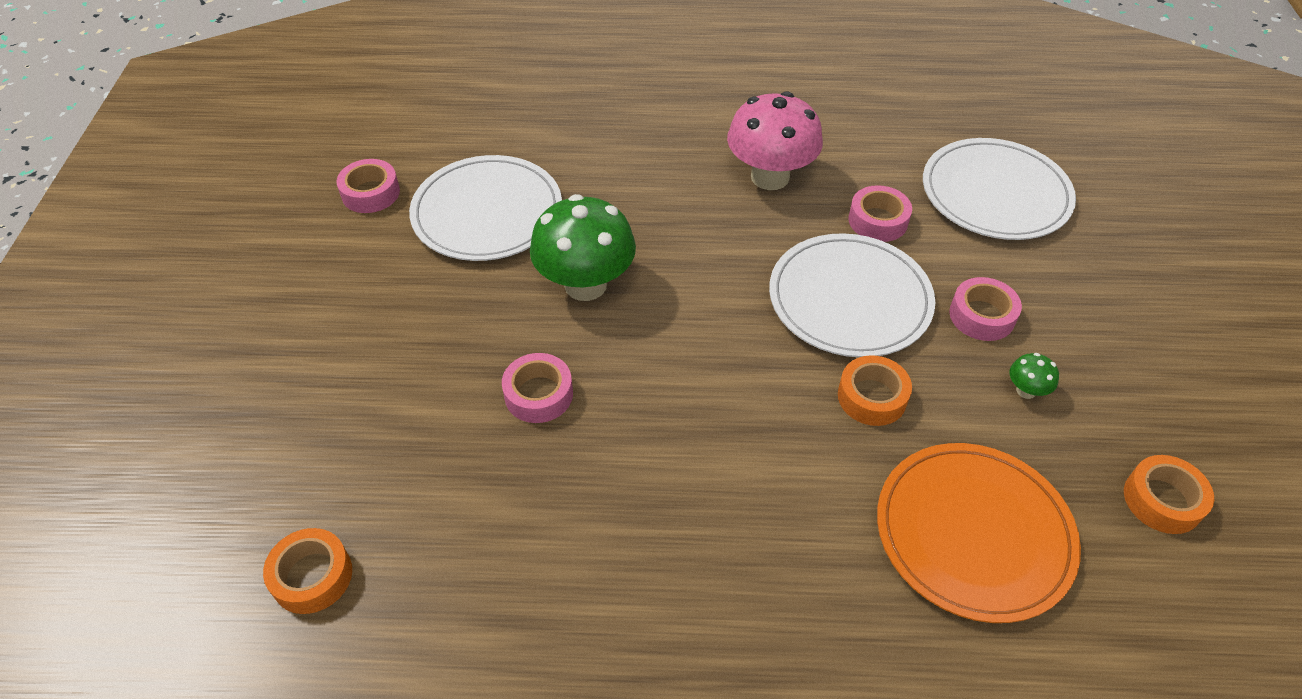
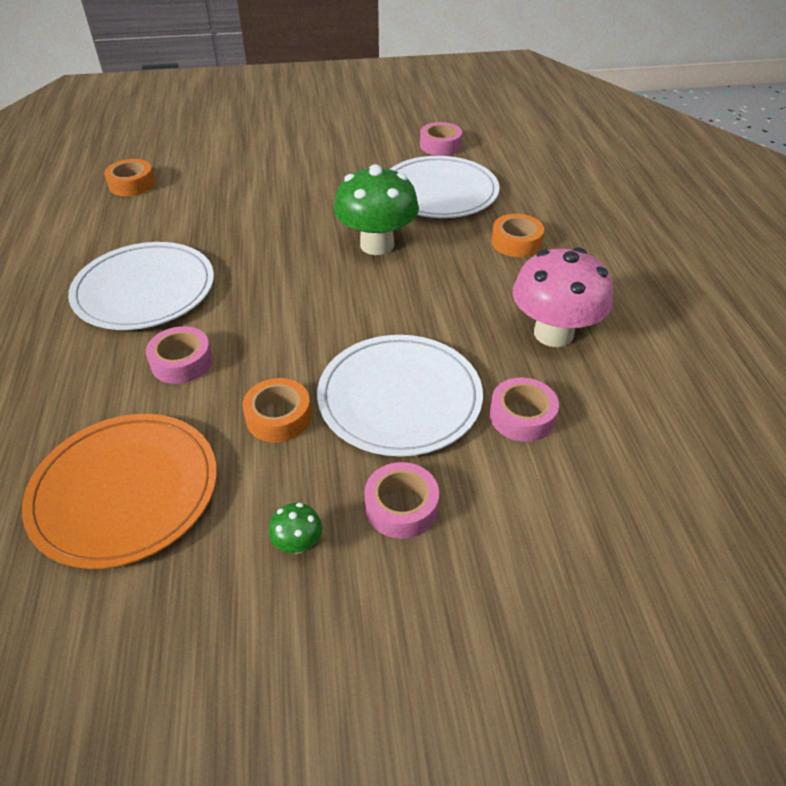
camera: 80 degrees right, 5 degrees down
(538, 394) = (266, 239): pink tape -> pink tape (182, 362)
(995, 193) = (619, 528): white plate -> white plate (144, 290)
(1162, 500) = (148, 672): orange tape -> orange tape (516, 242)

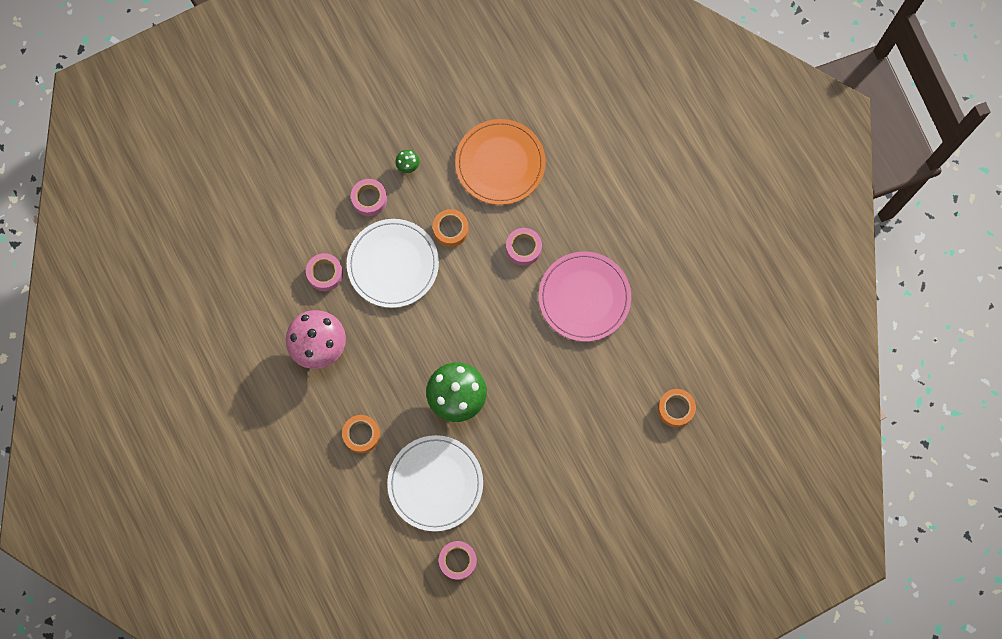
camera: 160 degrees right, 30 degrees up
(144, 290) = (584, 297): white plate -> pink plate

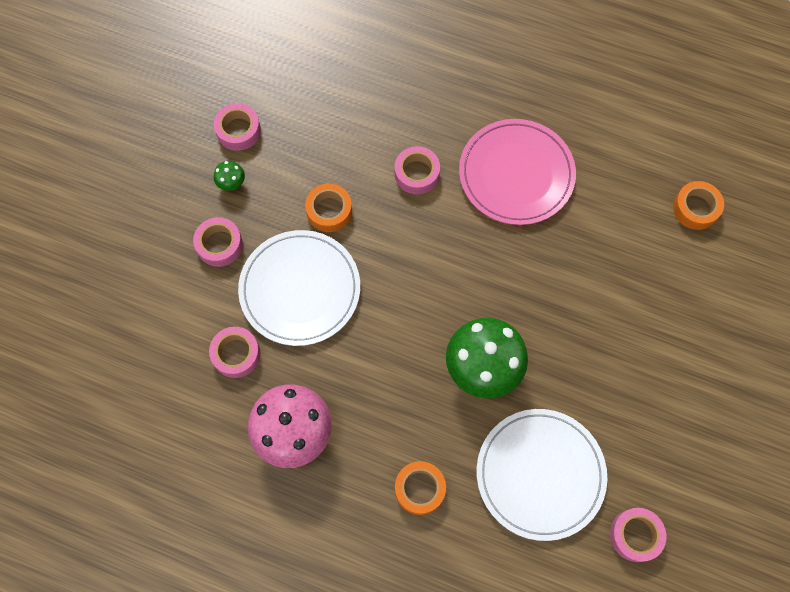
camera: 40 degrees left, 5 degrees down
(440, 134) = (238, 130): none -> pink tape
(500, 163) = (323, 113): orange plate -> none

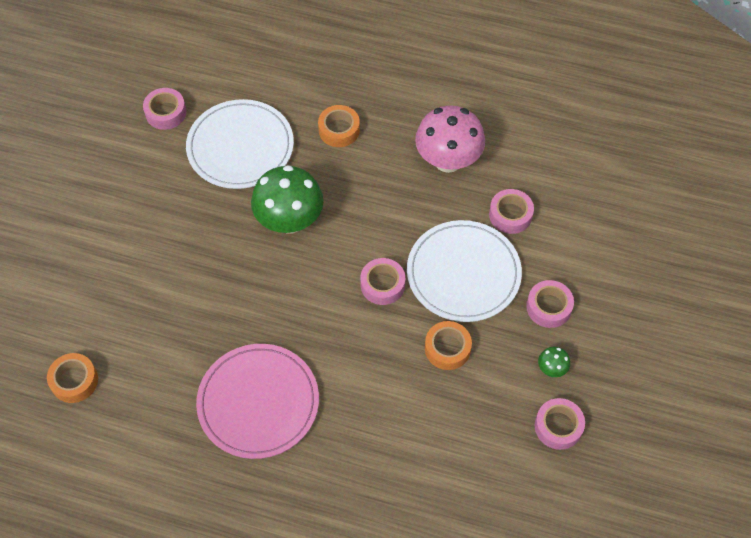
camera: 175 degrees right, 10 degrees down
(416, 173) = (362, 394): pink tape -> pink tape (382, 285)

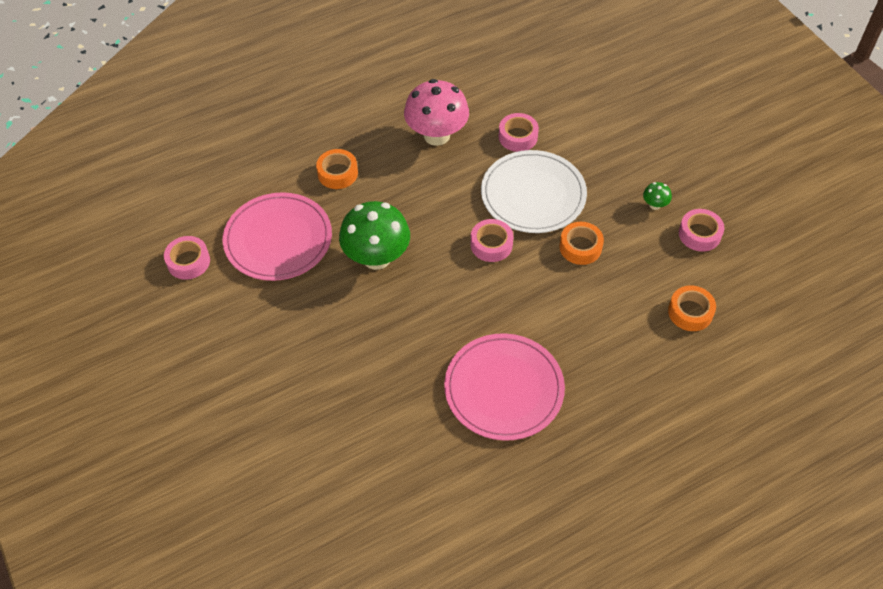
camera: 45 degrees left, 5 degrees down
(74, 381) = (354, 498): orange tape -> orange tape (690, 312)
(240, 147) = (278, 239): white plate -> pink plate
(548, 307) = (608, 171): pink tape -> none

